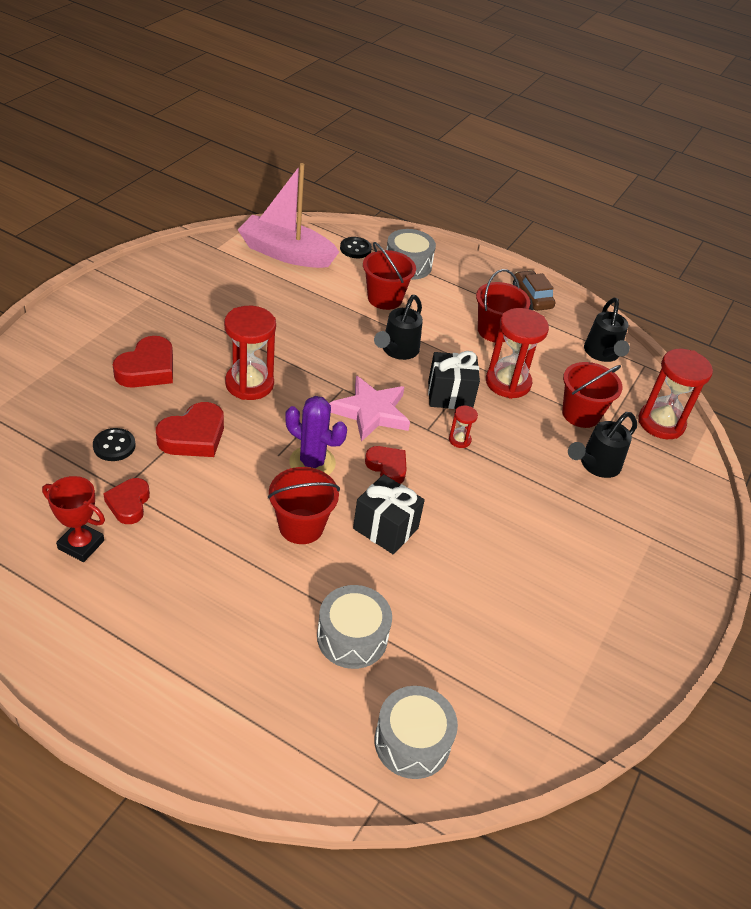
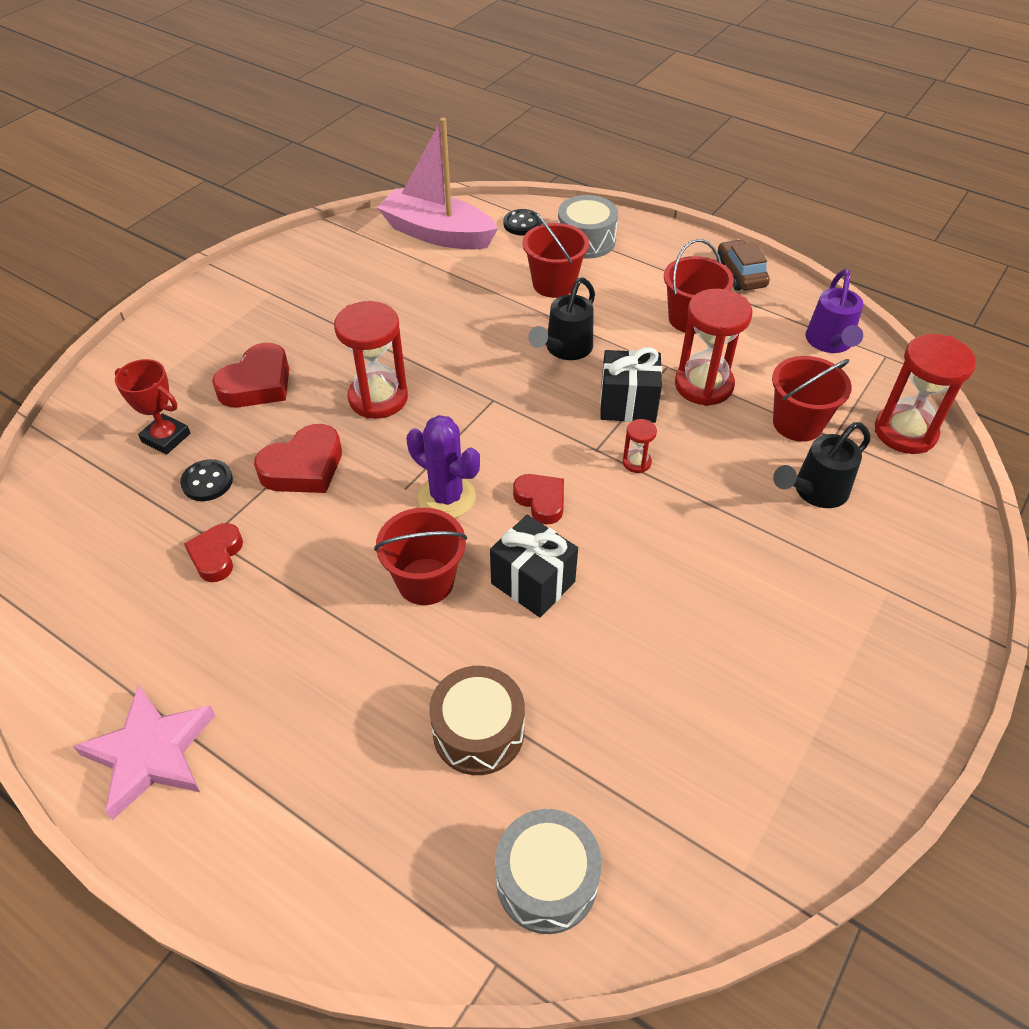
camera: 10 degrees right, 5 degrees up
(81, 545) = (153, 609): red trophy -> red trophy (166, 438)
(352, 637) = (478, 731): grey drum -> brown drum
(371, 412) = (526, 429): pink star -> pink star (150, 753)
(602, 354) = (829, 343): black watering can -> purple watering can

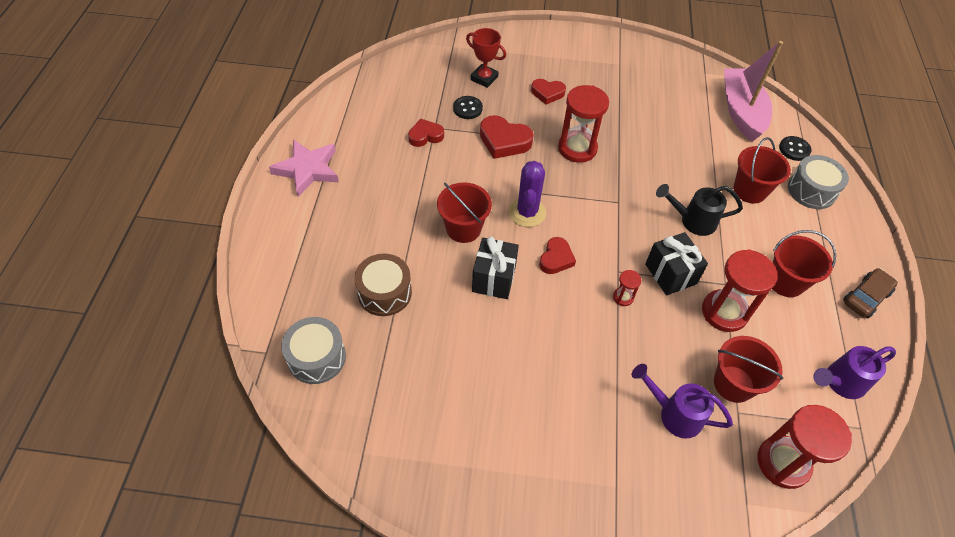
camera: 60 degrees right, 5 degrees up
(166, 438) = (484, 78): red trophy -> red trophy turned 60 degrees counterclockwise
(257, 384) = (547, 93): red heart -> red heart, size x0.66
(815, 491) = (674, 414): black watering can -> purple watering can

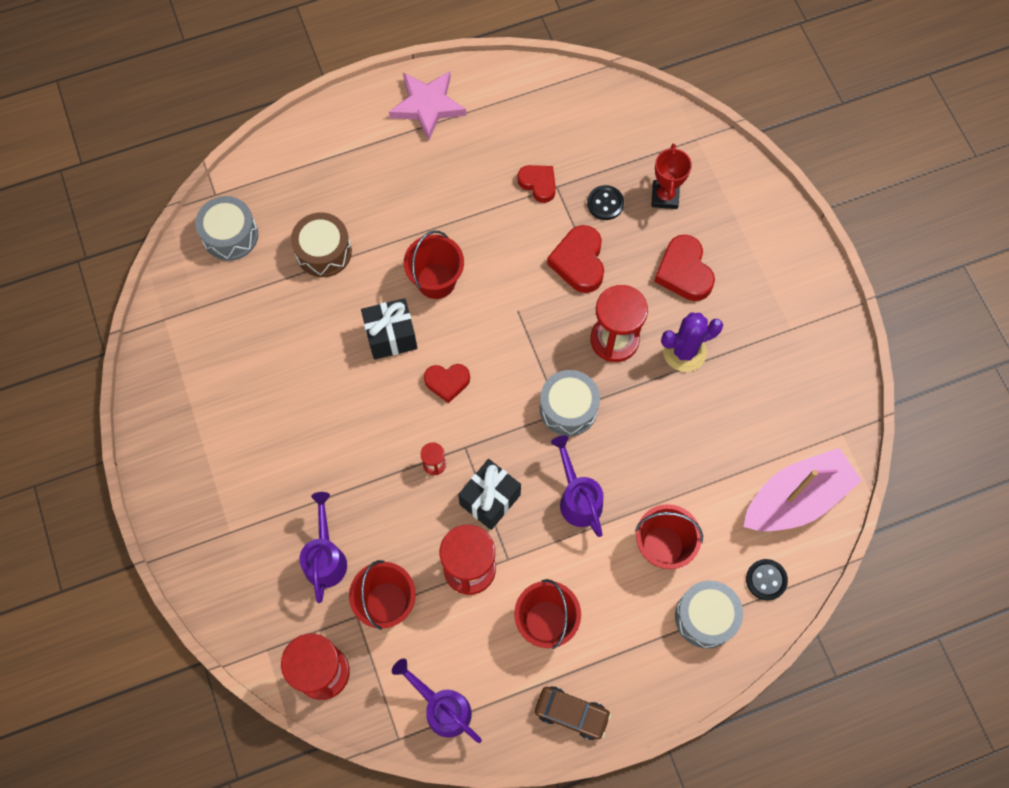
camera: 65 degrees right, 15 degrees up
(527, 212) = (491, 329): purple cactus -> purple cactus (684, 351)
(547, 93) = (684, 272): red heart -> red heart, size x1.52
(617, 196) = (568, 408): none -> grey drum
(693, 221) = (578, 498): black watering can -> purple watering can

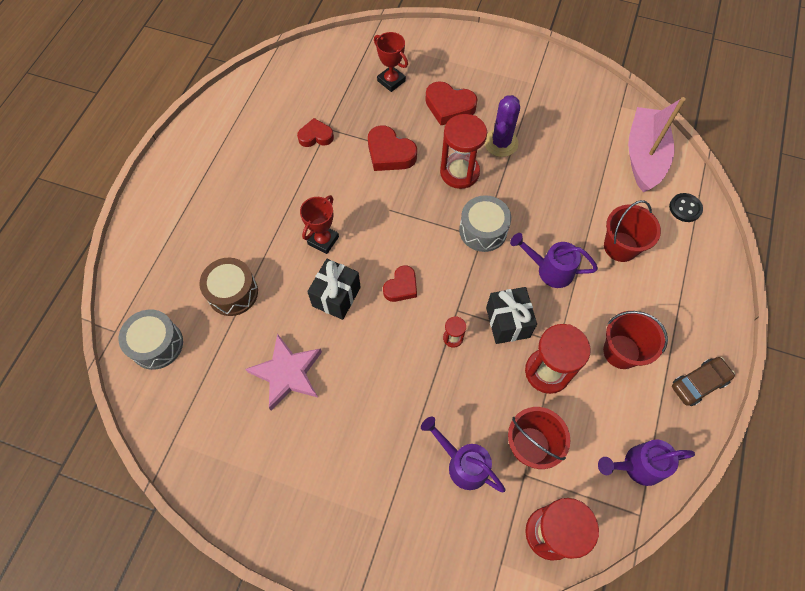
camera: 50 degrees left, 5 degrees down
(427, 106) = (197, 155): pink star -> pink star (287, 373)
(436, 281) = (323, 240): red bucket -> red trophy
(605, 203) = (365, 112): black button -> none
(705, 617) = (686, 257): grey drum -> none

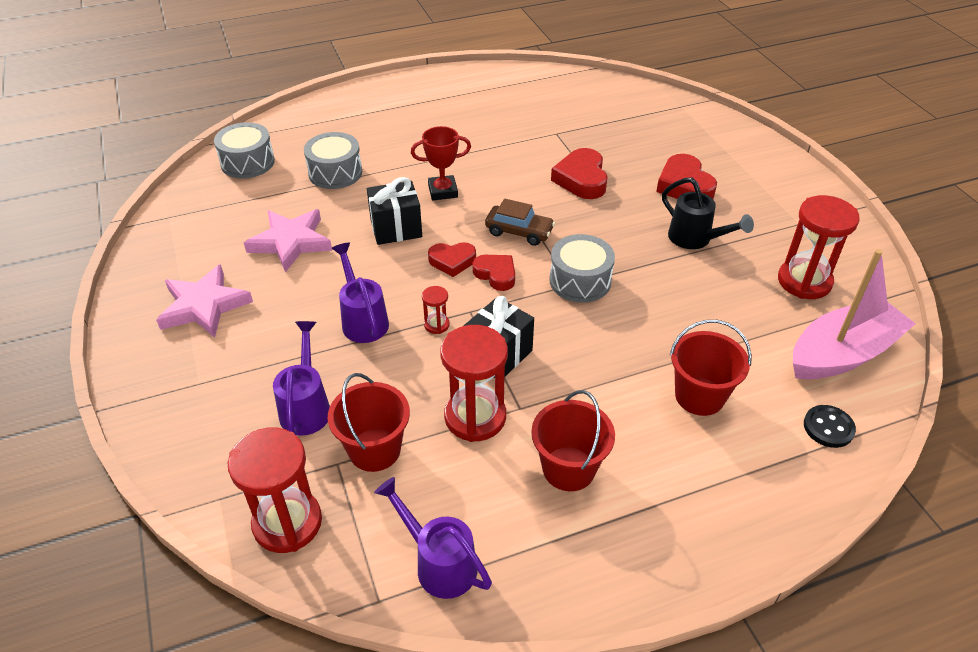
camera: 50 degrees right, 20 degrees down
(233, 292) = (335, 172): brown drum -> grey drum
(306, 473) = (204, 306): none -> pink star
(316, 136) = (539, 132): red heart -> red heart (496, 274)
(391, 81) = (658, 139): red trophy -> none
(459, 172) = (622, 231): red hourglass -> red hourglass (804, 281)
(501, 143) = (695, 239): purple cactus -> black watering can
(549, 270) = (597, 353): purple watering can -> purple watering can (363, 320)
(698, 383) = (609, 570): brown car -> brown car (519, 232)

